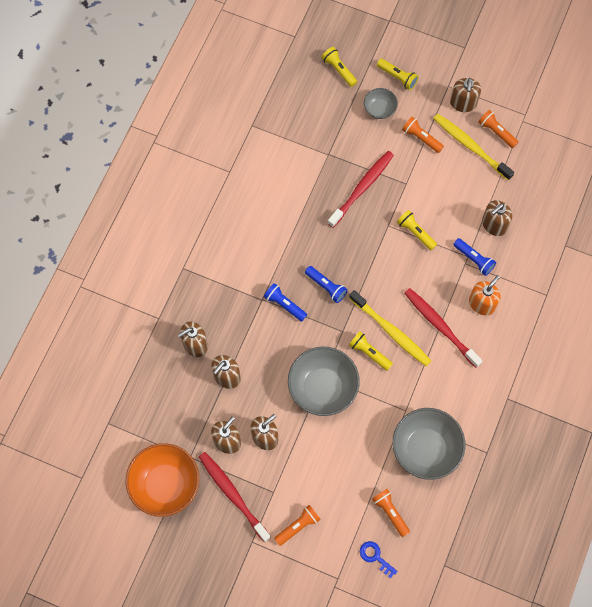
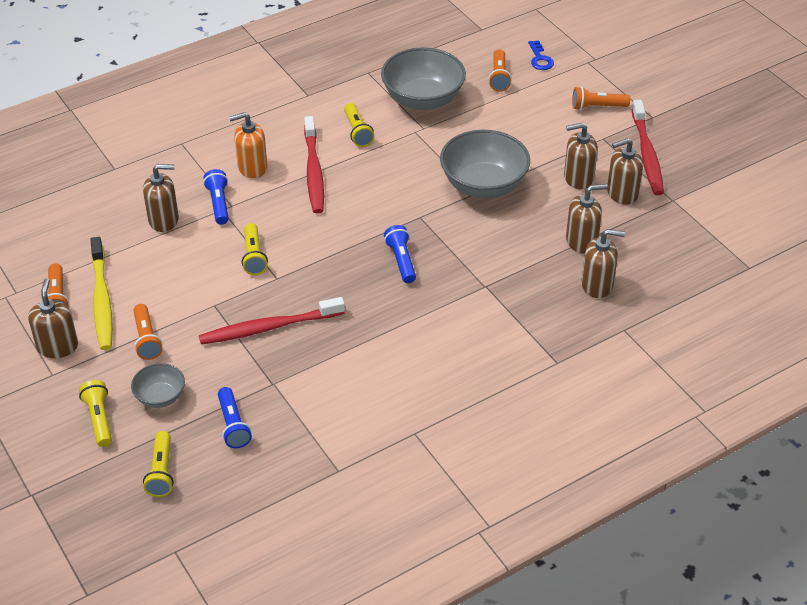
camera: 145 degrees left, 25 degrees down
(165, 484) = (715, 192): orange bowl -> none
(284, 304) = (463, 269): blue flashlight -> blue flashlight (233, 425)
(369, 353) = (408, 187): yellow flashlight -> yellow flashlight (357, 131)
(391, 332) = (368, 191): yellow toothbrush -> none
(463, 103) = (57, 346): brown soap dispenser -> brown soap dispenser turned 45 degrees counterclockwise

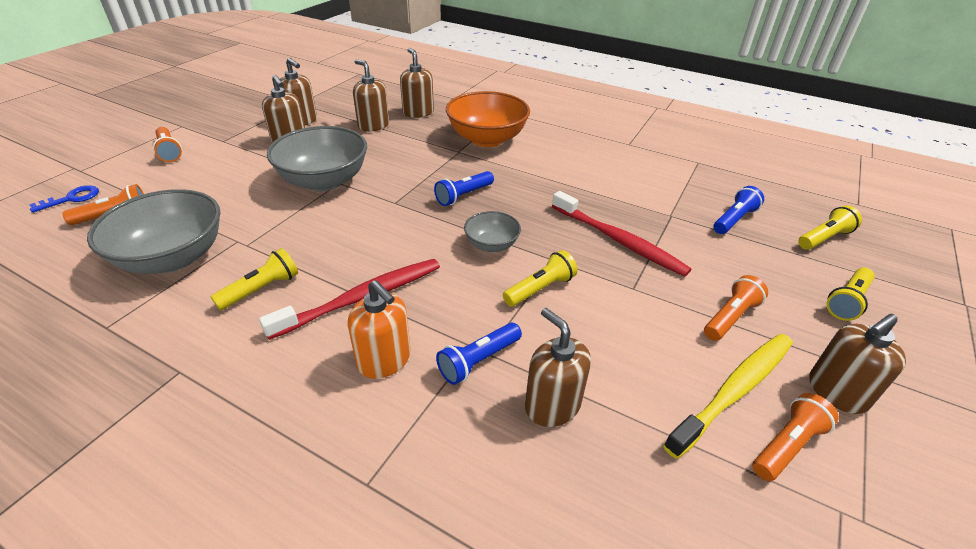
camera: 120 degrees left, 5 degrees down
(160, 397) = (770, 273): grey bowl -> grey bowl (491, 245)
(499, 317) = (487, 139): none -> orange bowl
(647, 155) = (241, 120): red toothbrush -> none

